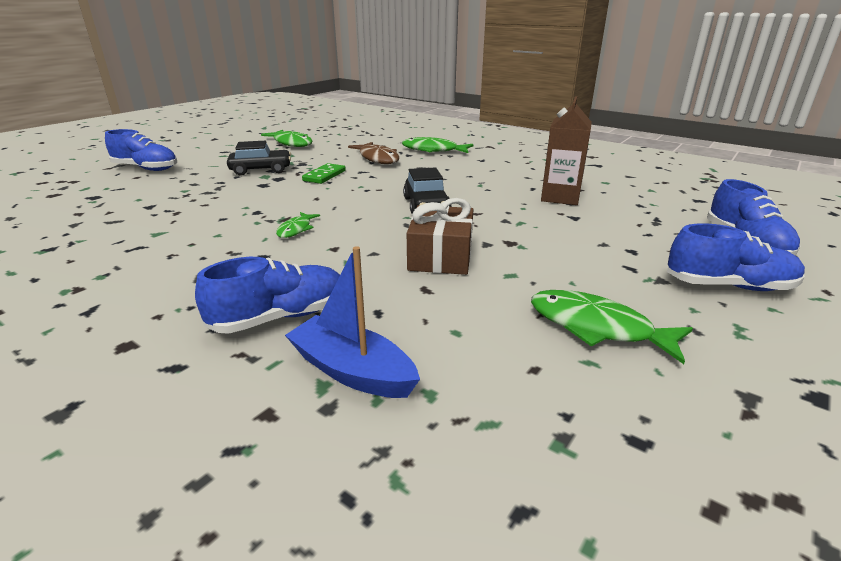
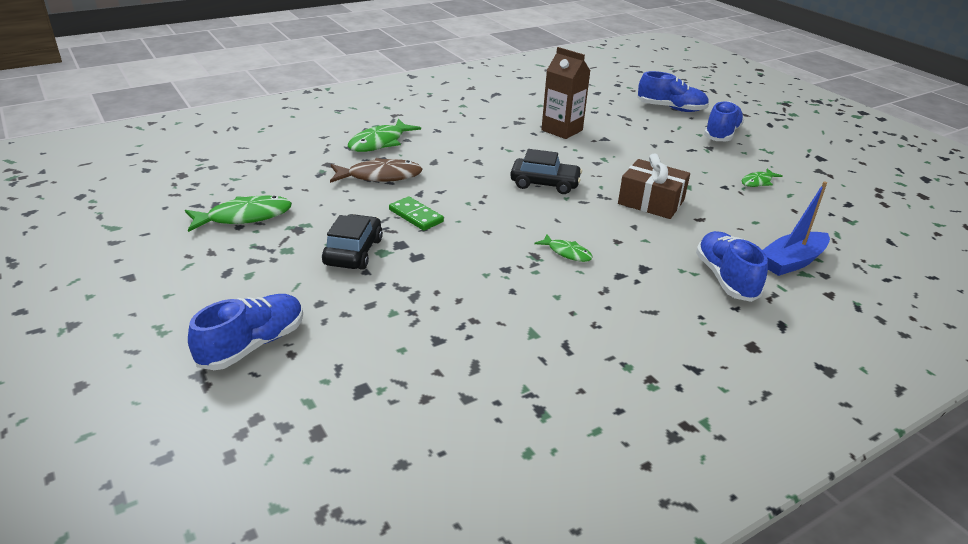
camera: 70 degrees left, 5 degrees up
(597, 327) = (758, 182): green fish -> green fish, size x0.57

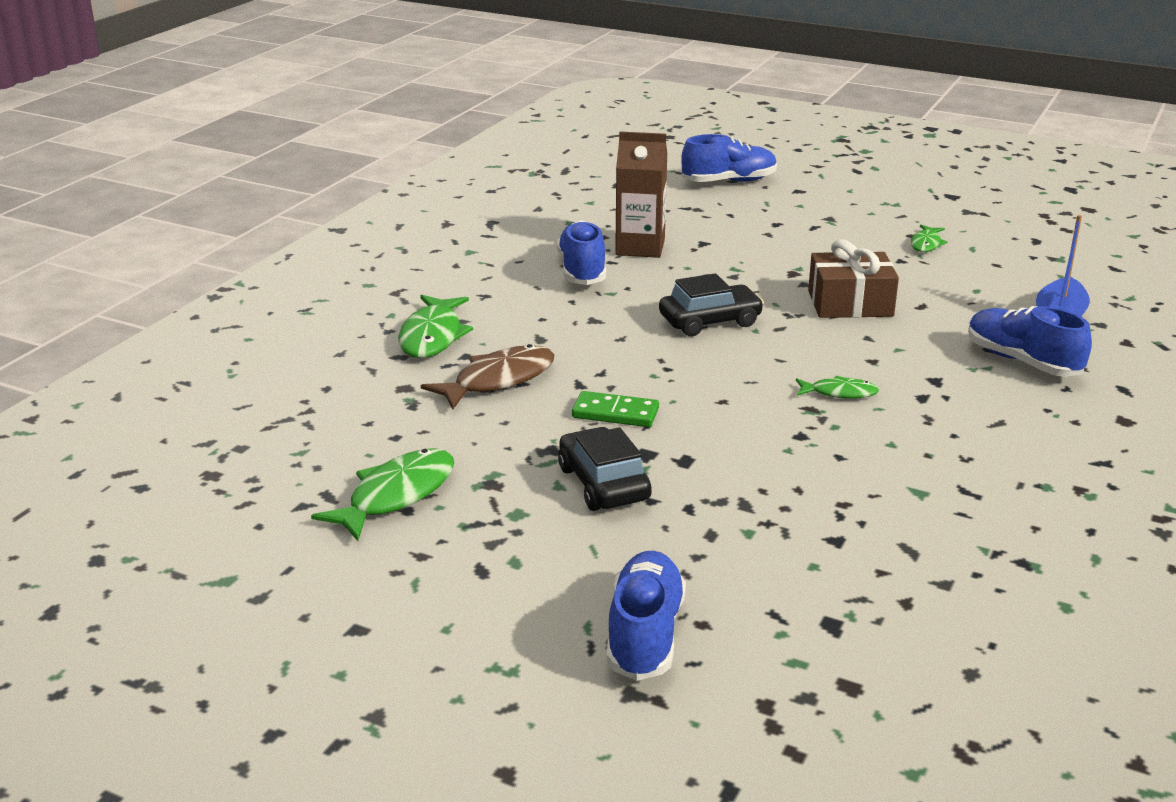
camera: 30 degrees left, 5 degrees down
(721, 134) = (822, 198): blue shoe -> blue shoe (582, 271)

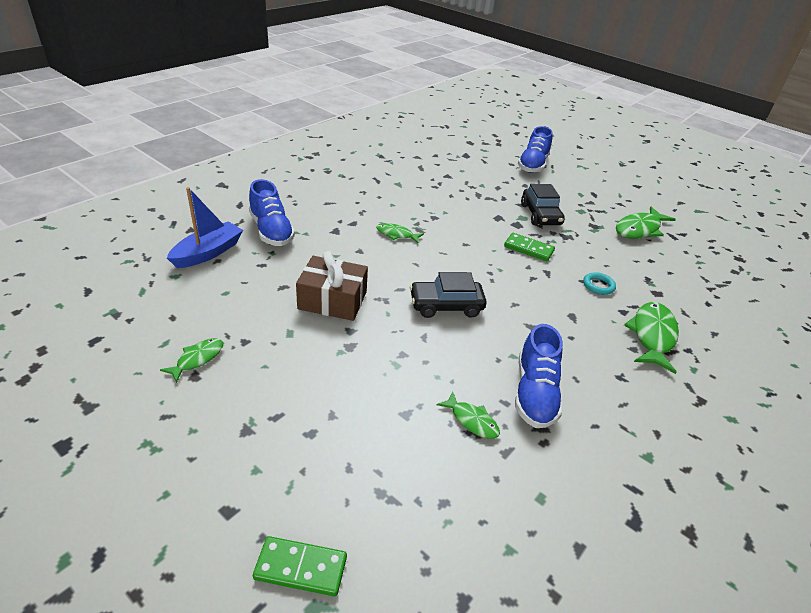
camera: 170 degrees left, 10 degrees up
(498, 380) = (598, 286): brown fish -> turquoise ring
(640, 247) = (472, 420): brown carton -> green fish
(729, 181) = (301, 567): blue shoe -> green domino

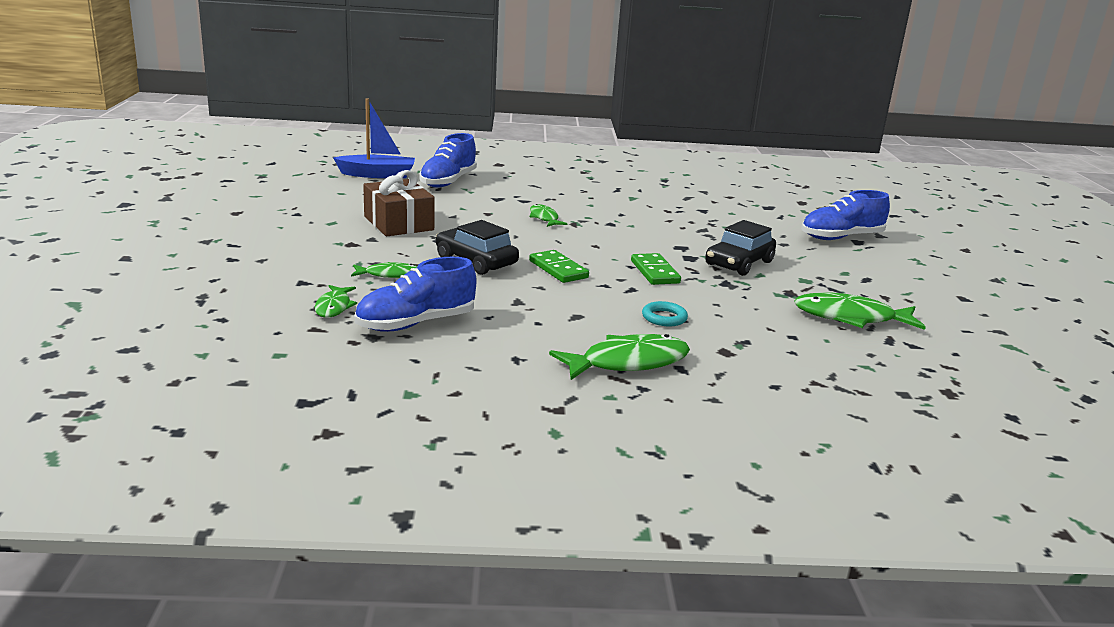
camera: 50 degrees right, 15 degrees down
(197, 359) = (254, 208): green fish -> green fish (389, 275)
(301, 567) = (102, 290): green domino -> green domino (558, 269)

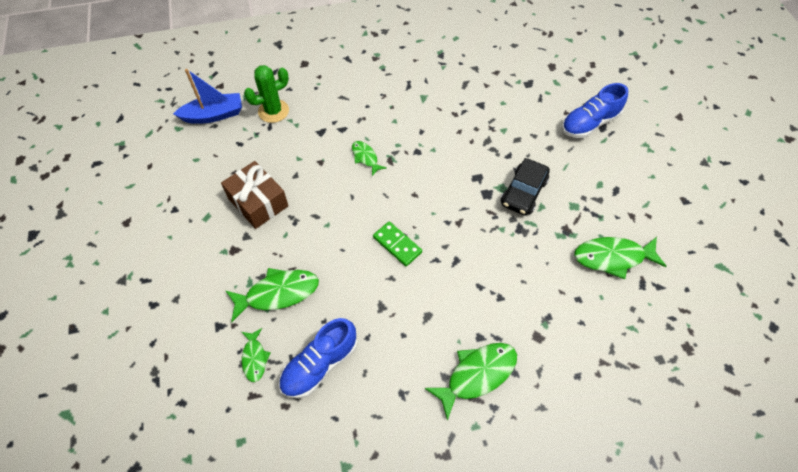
camera: 10 degrees left, 35 degrees up
(389, 275) = (278, 293): green fish -> green fish, size x1.76
(448, 181) = (273, 111): blue shoe -> green cactus
(476, 261) = (334, 250): black car -> none
(655, 272) = (467, 227): green domino -> none
(664, 318) = (487, 299): turquoise ring -> none

